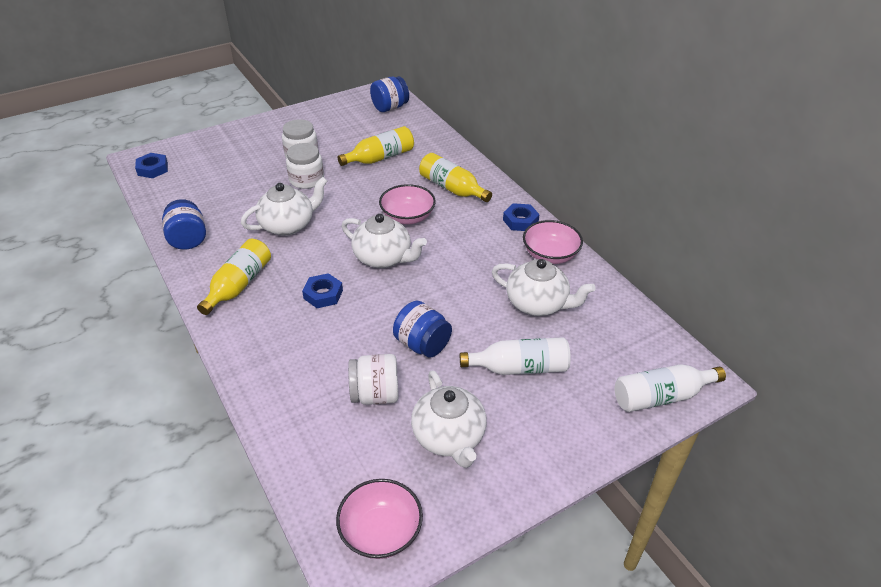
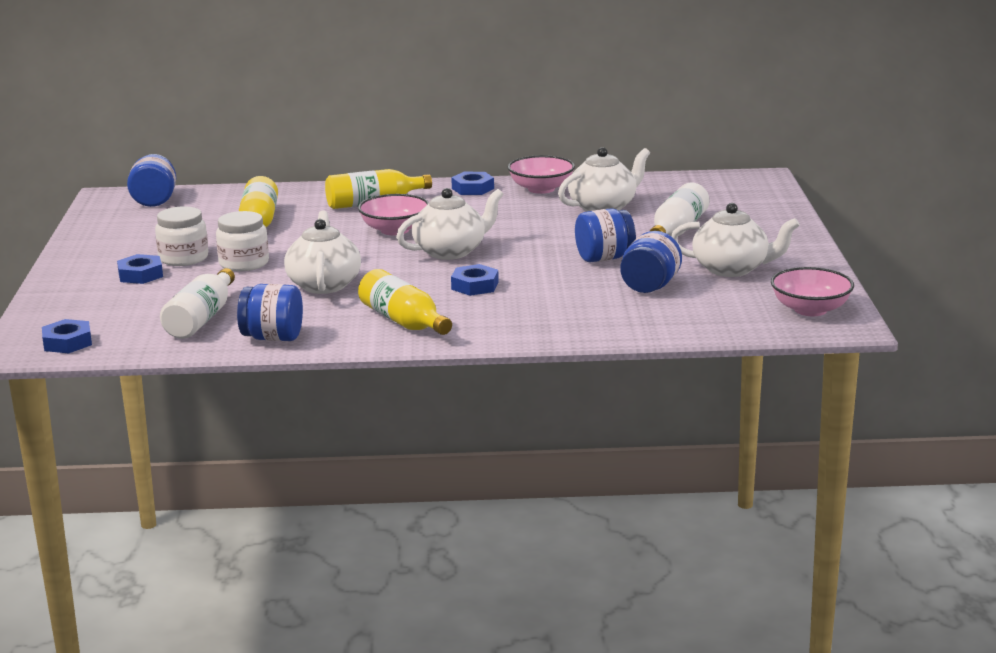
camera: 60 degrees left, 20 degrees down
(266, 151) = (140, 275): none -> blue nut
(375, 394) = (650, 287): white jar -> blue jar
(661, 396) = (762, 194): white bottle -> white bottle (201, 319)

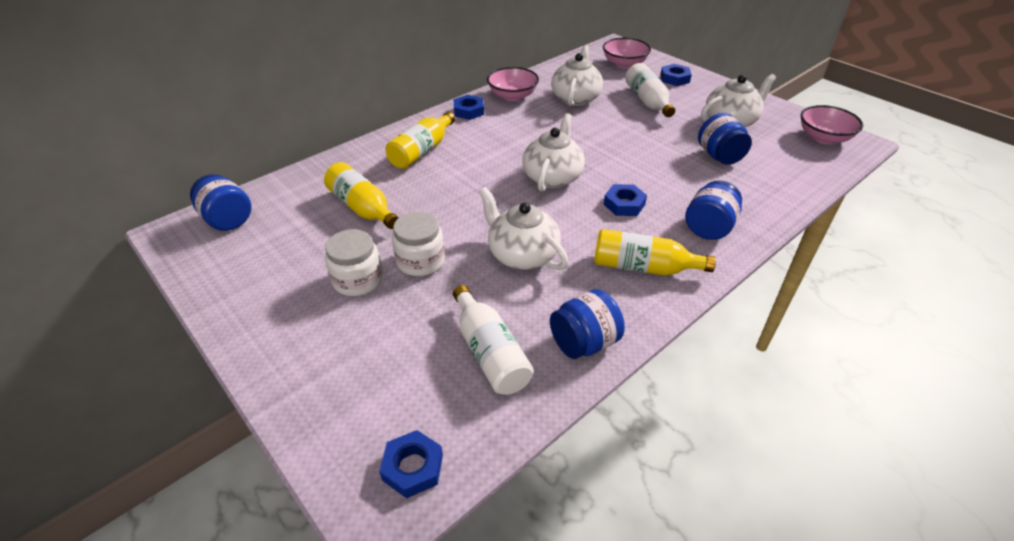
camera: 40 degrees left, 20 degrees up
(140, 275) = (348, 322): blue nut -> blue nut (674, 78)
(395, 230) = (480, 172): pink bowl -> pink bowl (624, 64)
(604, 258) = (652, 142): blue jar -> blue jar (709, 228)

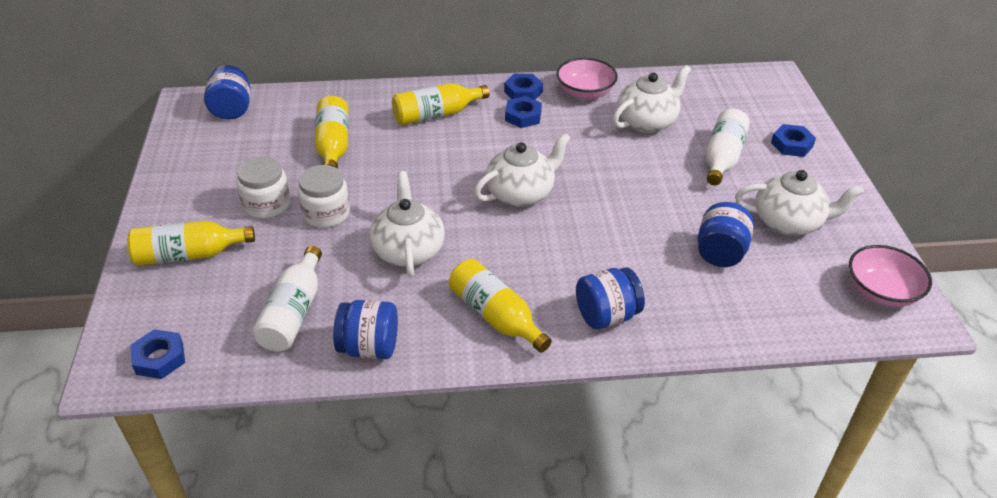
camera: 35 degrees right, 0 degrees up
(331, 359) = (189, 255): none -> yellow bottle
(624, 64) = (754, 103): pink bowl -> none
(624, 204) = (554, 252): blue nut -> blue nut (523, 116)

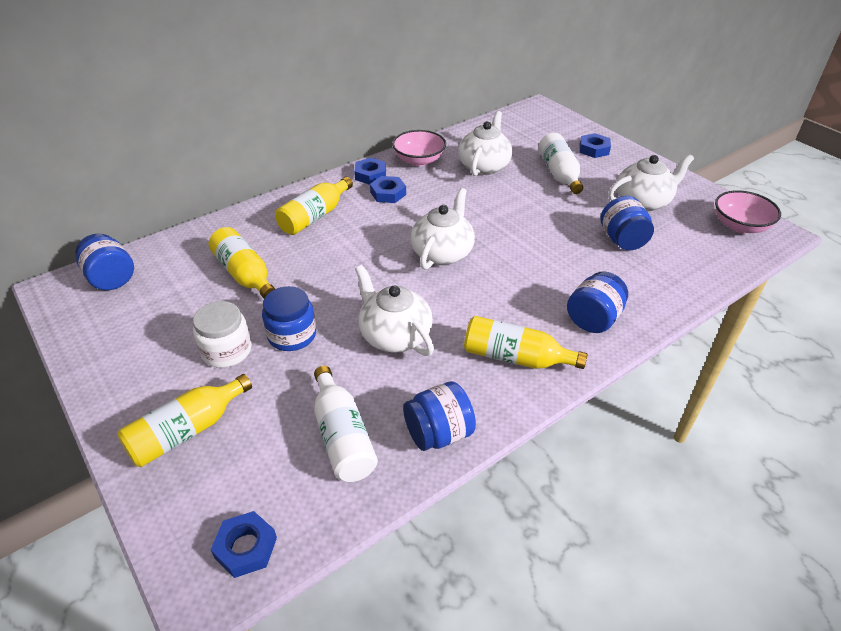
camera: 30 degrees left, 0 degrees up
(326, 213) = (292, 335): white jar -> blue jar

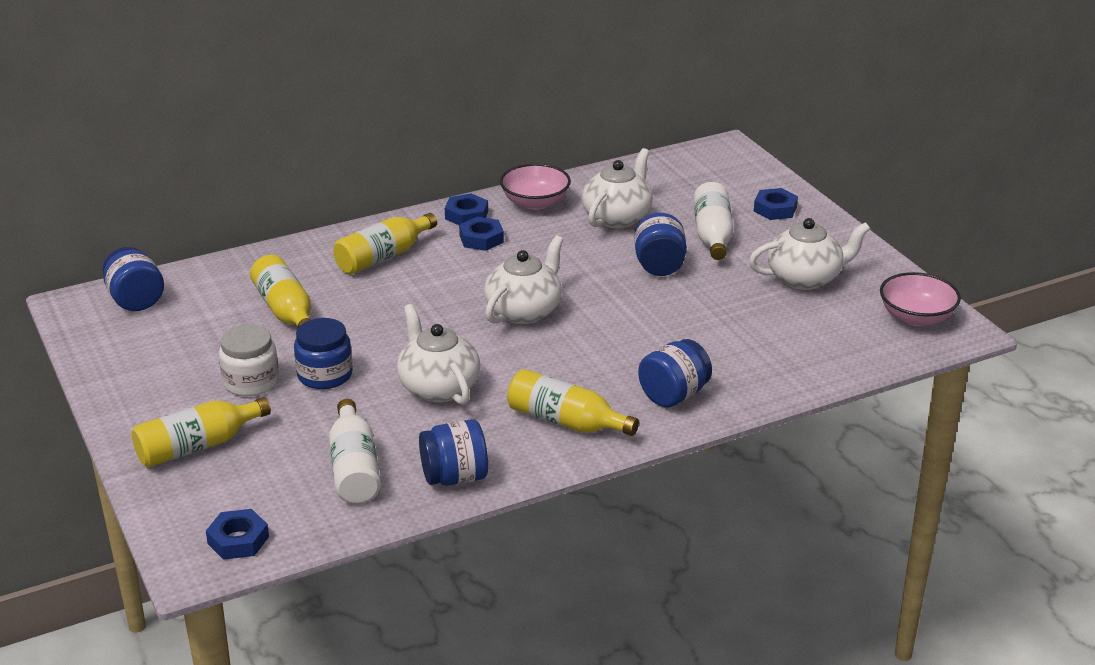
camera: 10 degrees right, 10 degrees down
(622, 240) = (753, 319): blue jar -> blue jar (659, 266)

